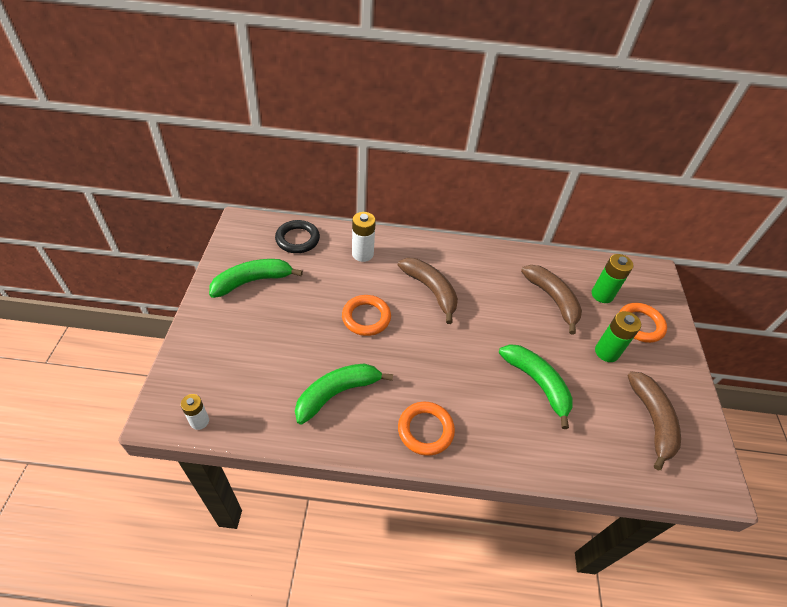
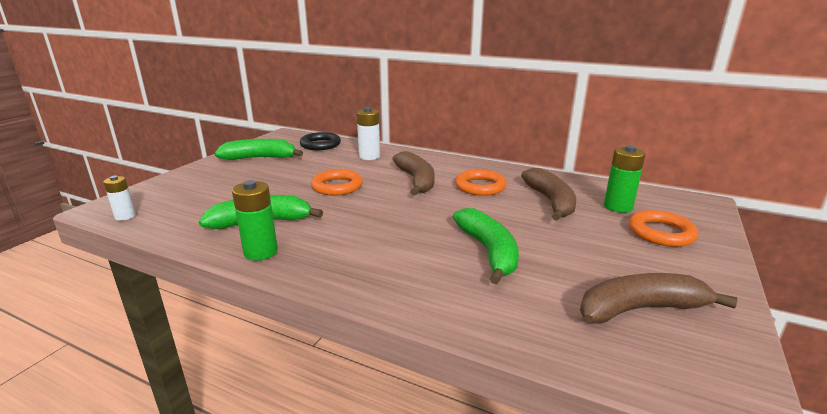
camera: 25 degrees right, 25 degrees down
(425, 430) = (325, 259): orange ring -> orange ring (480, 186)
(606, 352) = (600, 245): green battery -> green battery (261, 252)
(652, 420) = (640, 309): brown banana -> brown banana turned 120 degrees counterclockwise

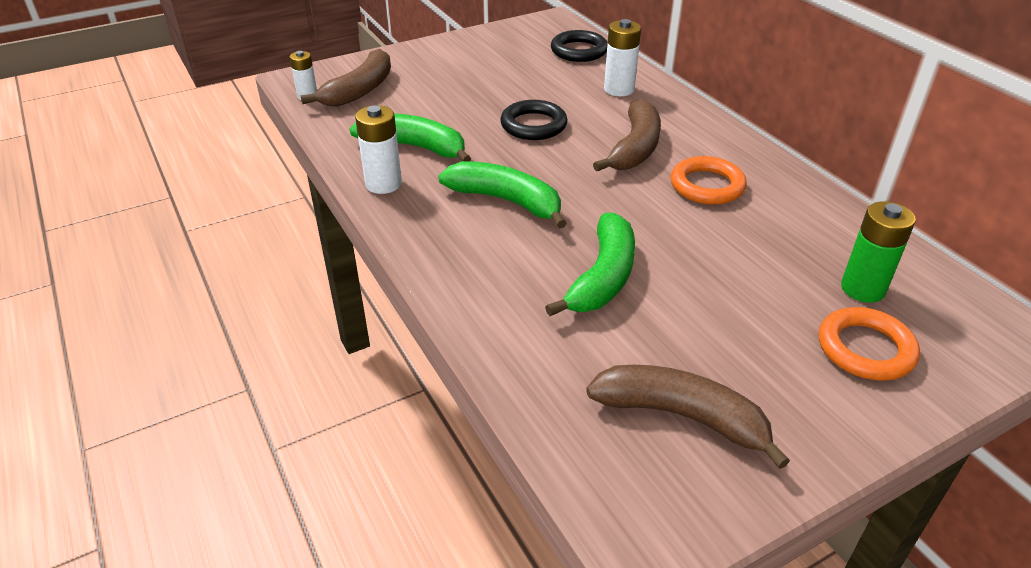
camera: 35 degrees right, 15 degrees up
(260, 158) = (490, 53): green banana -> green banana (506, 201)
(261, 252) = (383, 184): green battery -> white battery
(337, 186) = (533, 125): orange ring -> black ring
(550, 202) = (773, 244): brown banana -> brown banana (360, 90)

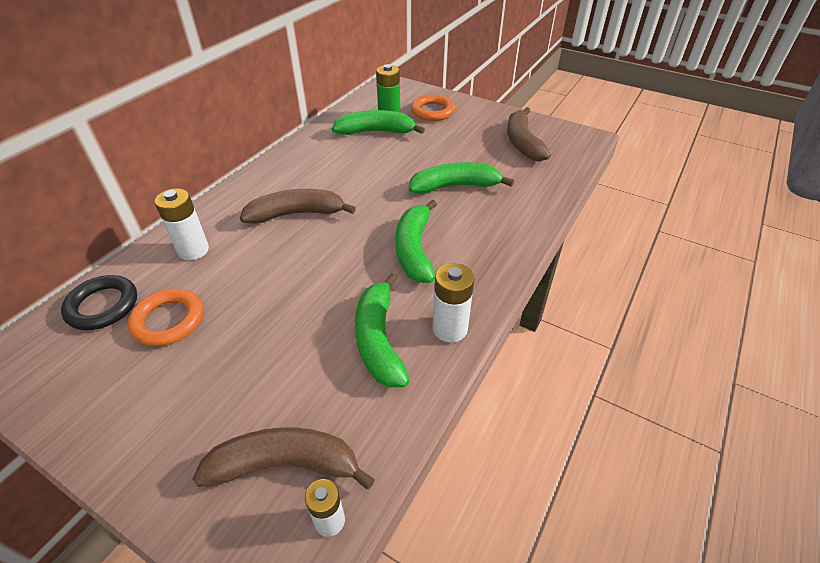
camera: 120 degrees left, 5 degrees up
(533, 125) = (291, 278): black ring -> none
(707, 186) = (327, 174): orange ring -> orange ring (168, 320)
(809, 258) = (376, 132): none -> green banana

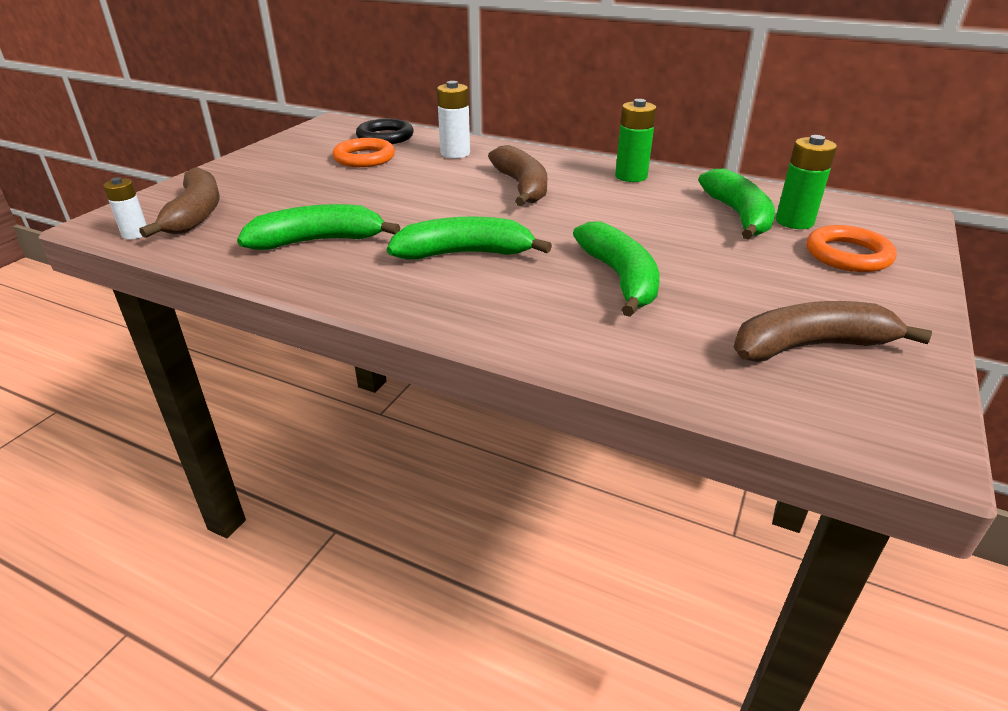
camera: 85 degrees right, 10 degrees down
(296, 160) = (631, 176): none -> green battery
(450, 329) = (323, 279): white battery -> none

